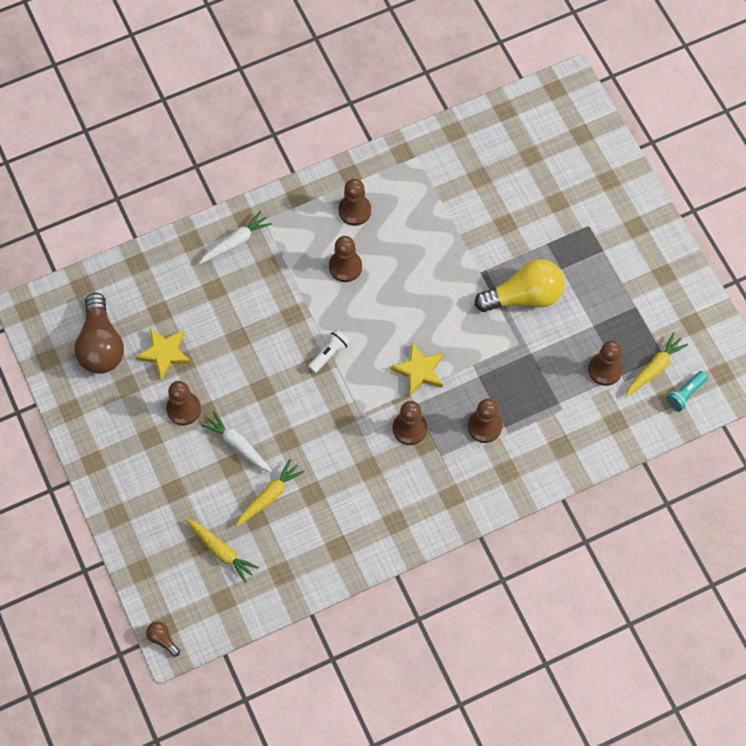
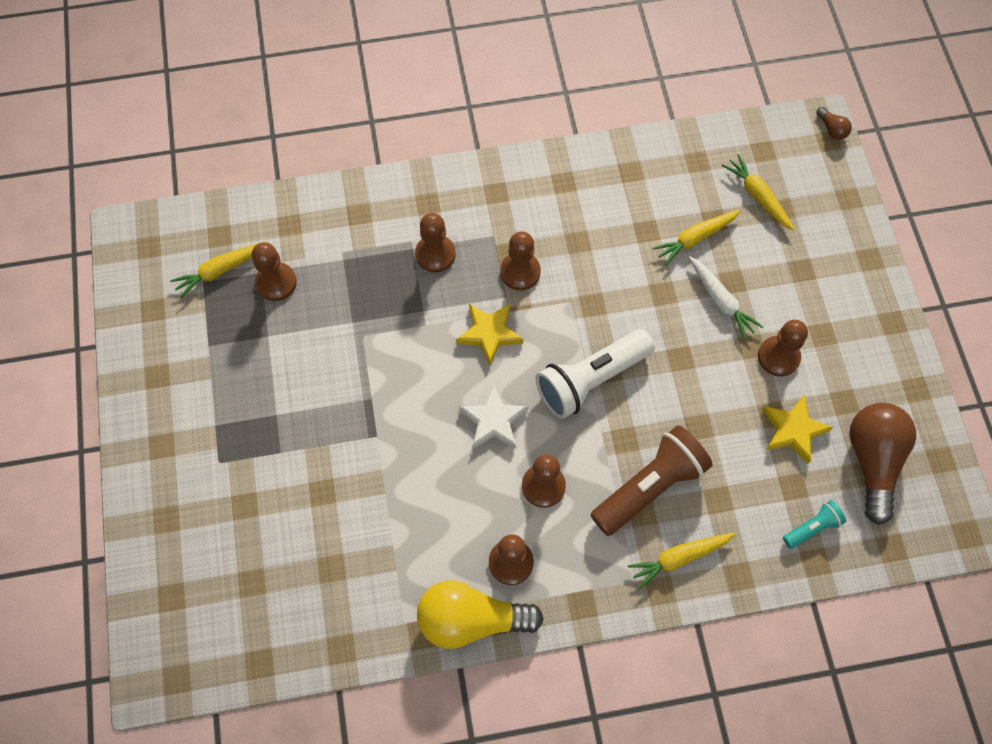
camera: 165 degrees left, 0 degrees up
(235, 242) = (679, 558): white carrot -> yellow carrot
(266, 285) = (649, 487): none -> brown flashlight
(329, 354) = (591, 379): white flashlight -> white flashlight, size x2.06
(395, 304) = (493, 421): none -> white star
(524, 296) = (335, 391): yellow light bulb -> yellow light bulb (471, 619)
(685, 394) = (200, 235): turquoise flashlight -> turquoise flashlight (812, 528)

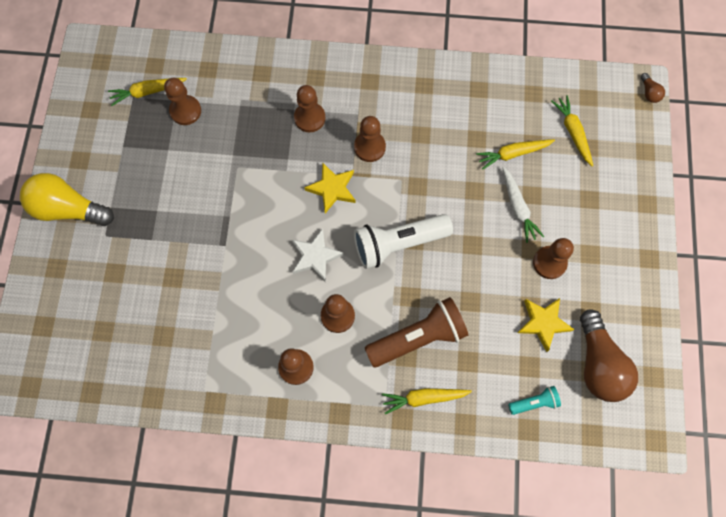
camera: 15 degrees right, 5 degrees up
(471, 619) = (254, 402): yellow light bulb -> yellow light bulb (69, 209)
(872, 461) = (598, 364): brown light bulb -> brown light bulb turned 150 degrees clockwise

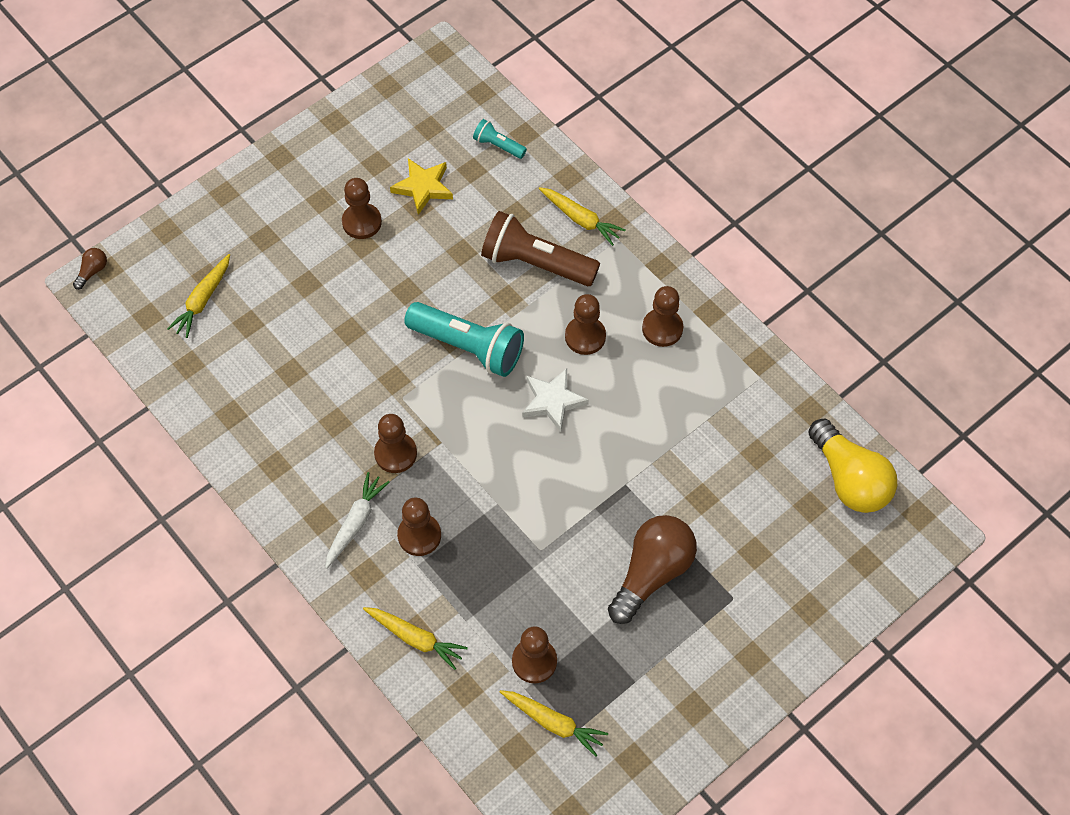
camera: 135 degrees left, 10 degrees down
(69, 209) = (748, 660): yellow light bulb -> yellow light bulb (849, 479)
(332, 189) = (473, 447): yellow star -> none
(398, 244) = (468, 347): white flashlight -> turquoise flashlight
(513, 154) = (277, 330): yellow carrot -> yellow carrot (415, 638)
(518, 208) = (332, 284): white carrot -> white carrot (356, 523)
(598, 364) = (417, 127): brown light bulb -> brown light bulb (651, 573)

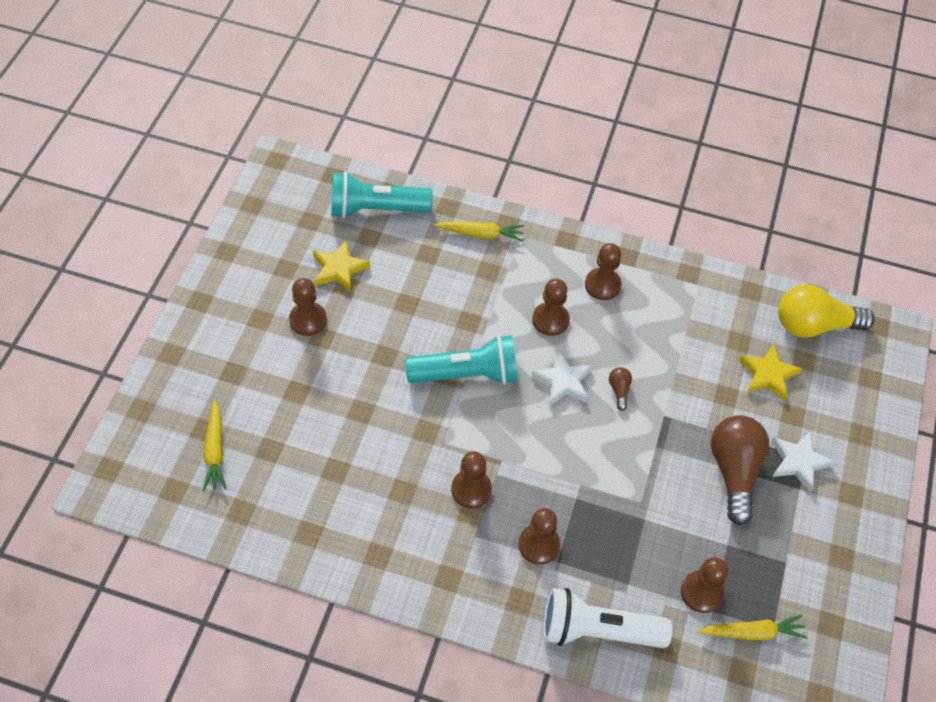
camera: 35 degrees left, 5 degrees down
(92, 271) = (95, 478): brown light bulb -> brown light bulb (619, 390)
(356, 523) = (480, 564): white carrot -> none
(415, 638) = (598, 630): yellow carrot -> white flashlight
(498, 145) = (376, 209): turquoise flashlight -> turquoise flashlight, size x2.06
(536, 263) = (471, 283): brown flashlight -> none
(723, 599) = (798, 462): none -> white star
(760, 501) = (768, 375): none -> yellow star
(849, 479) = (814, 325): yellow light bulb -> yellow light bulb turned 150 degrees clockwise

